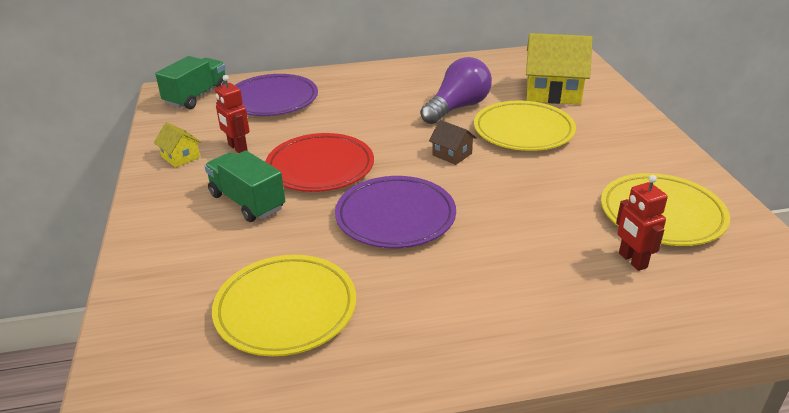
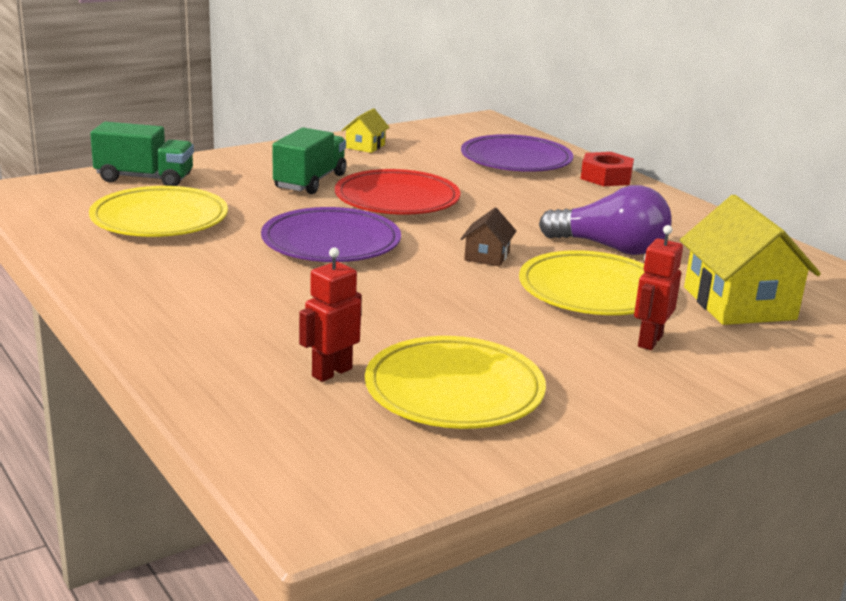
camera: 65 degrees right, 10 degrees down
(197, 96) = (486, 131): green truck -> green truck (145, 178)
(237, 148) = (402, 163): red robot -> red robot (649, 341)
(332, 77) = (606, 177): none -> red nut

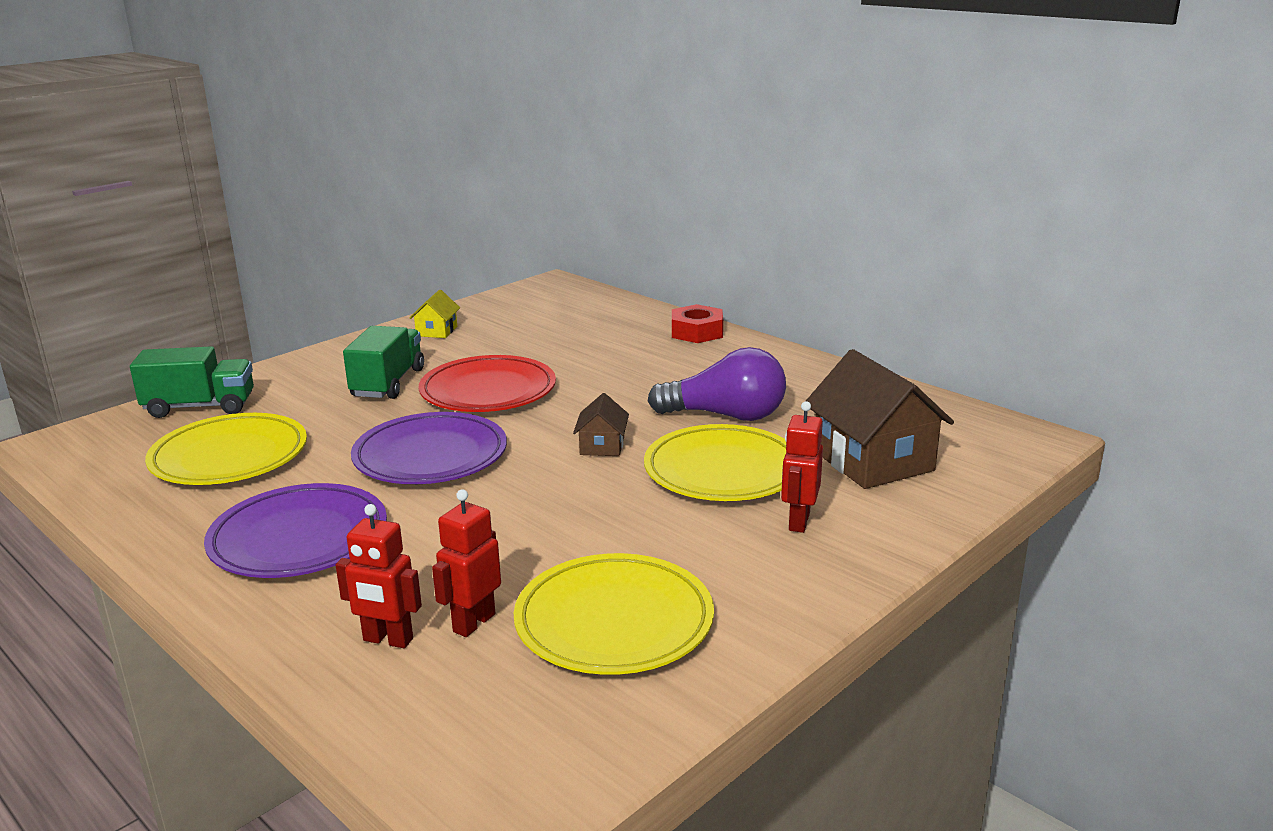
camera: 10 degrees left, 0 degrees up
(255, 373) = (387, 640): none -> red robot
(516, 160) = (600, 325): purple plate -> purple plate (299, 539)
(739, 303) = (873, 461): yellow house -> brown house

